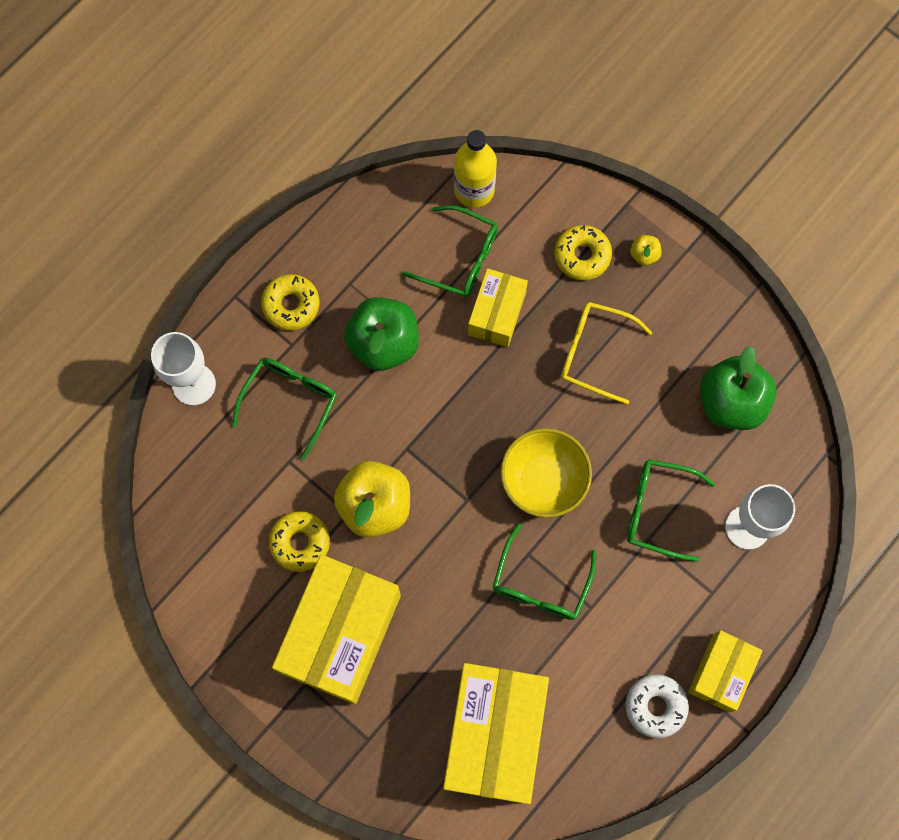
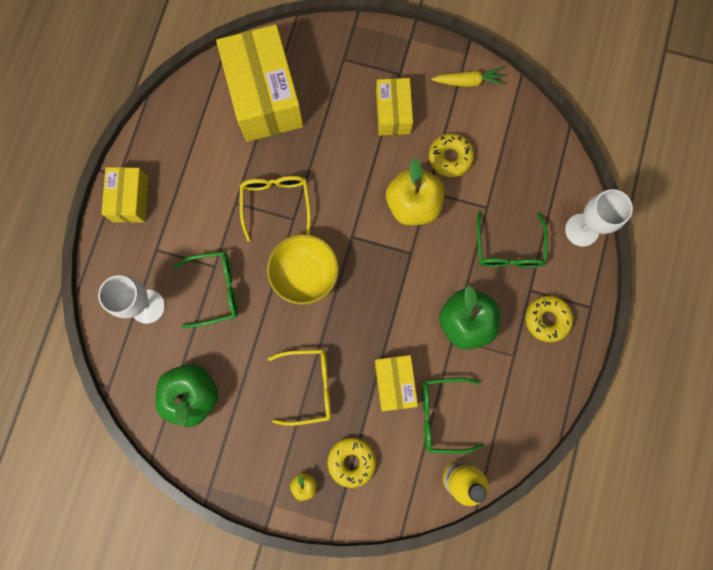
camera: 155 degrees right, 5 degrees up
(225, 631) = (468, 82): none -> yellow carrot
(341, 634) = (393, 113): yellow box -> yellow box, size x0.55
(540, 583) = (276, 203): green glasses -> yellow glasses
(655, 706) = (166, 159): white donut -> none

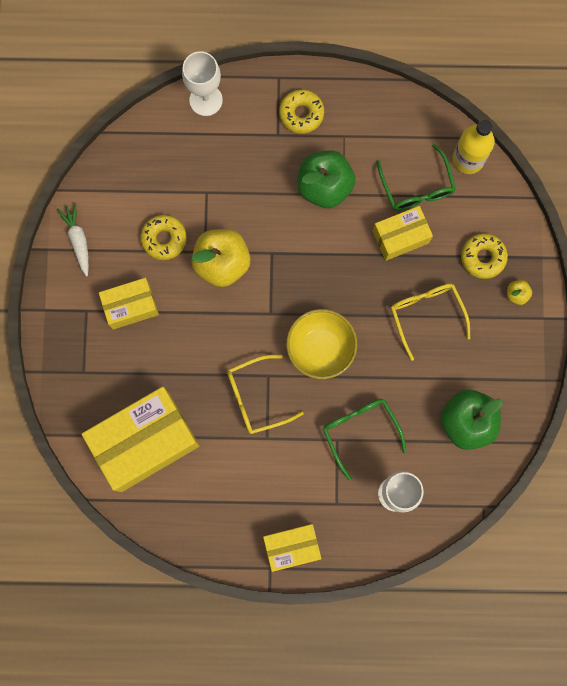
camera: 105 degrees left, 0 degrees up
(468, 82) = (78, 240): yellow carrot -> white carrot
(508, 249) = (242, 163): green glasses -> none

